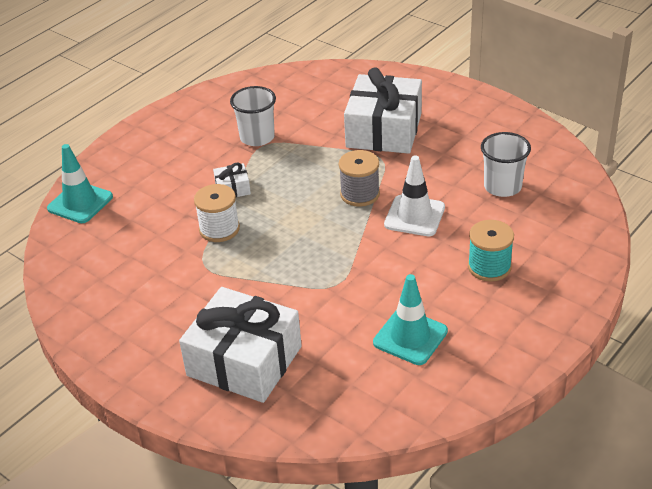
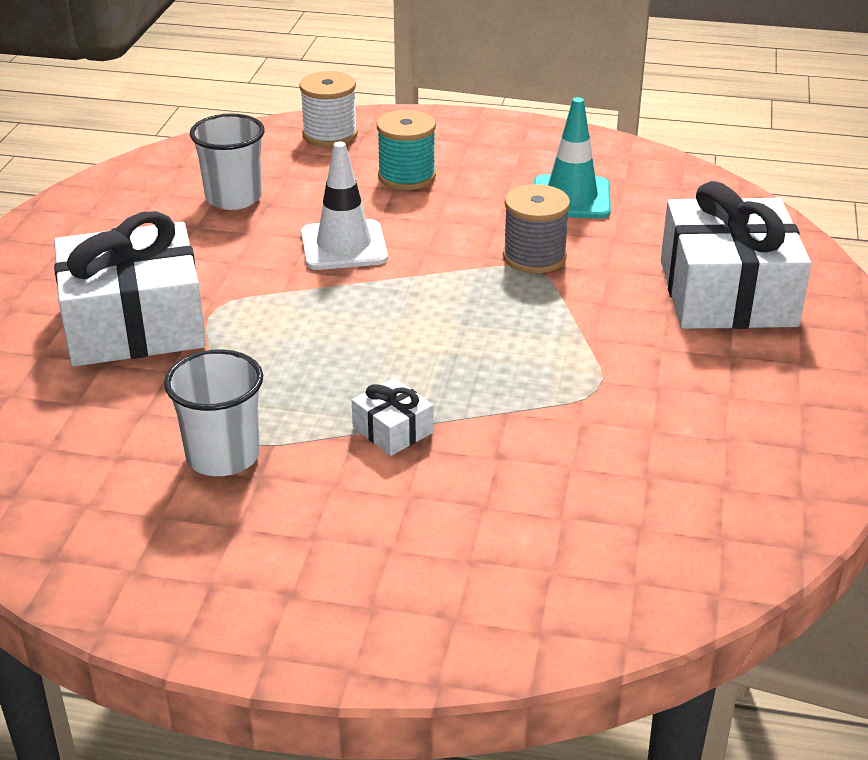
camera: 120 degrees left, 5 degrees down
(80, 203) = (570, 613): turquoise traffic cone -> none
(219, 229) = (504, 406): white spool -> white spool (330, 135)
(360, 194) = (323, 301): grey spool -> grey spool (534, 257)

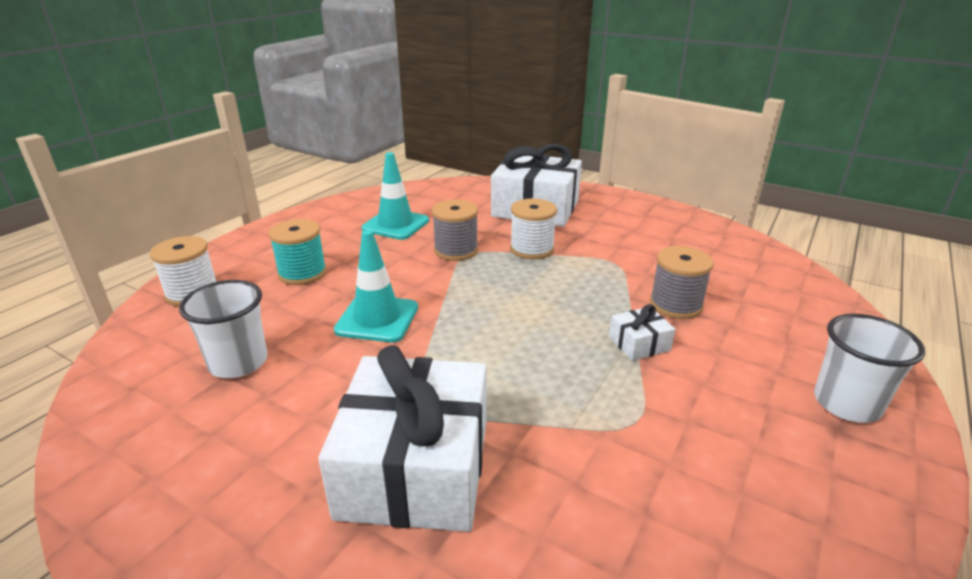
camera: 70 degrees left, 5 degrees down
(223, 456) = (657, 438): white cup -> white cup (846, 403)
(344, 246) = (377, 319): white traffic cone -> turquoise traffic cone
(508, 454) = (675, 305): none -> grey spool
(584, 313) = (532, 249): none -> white spool

